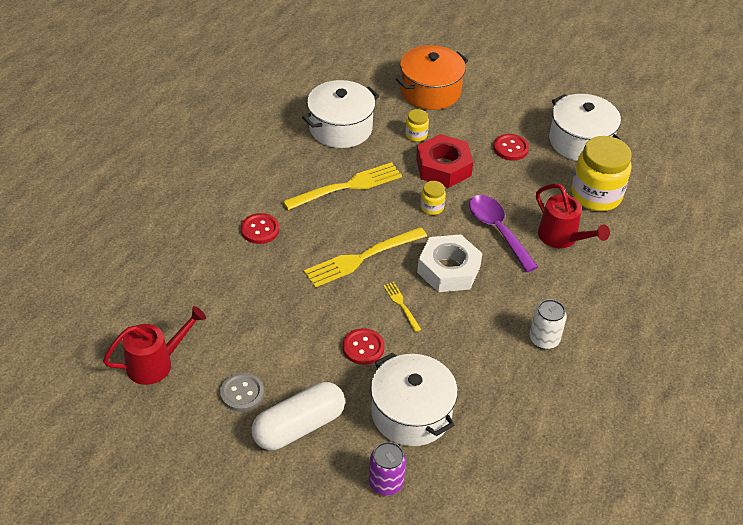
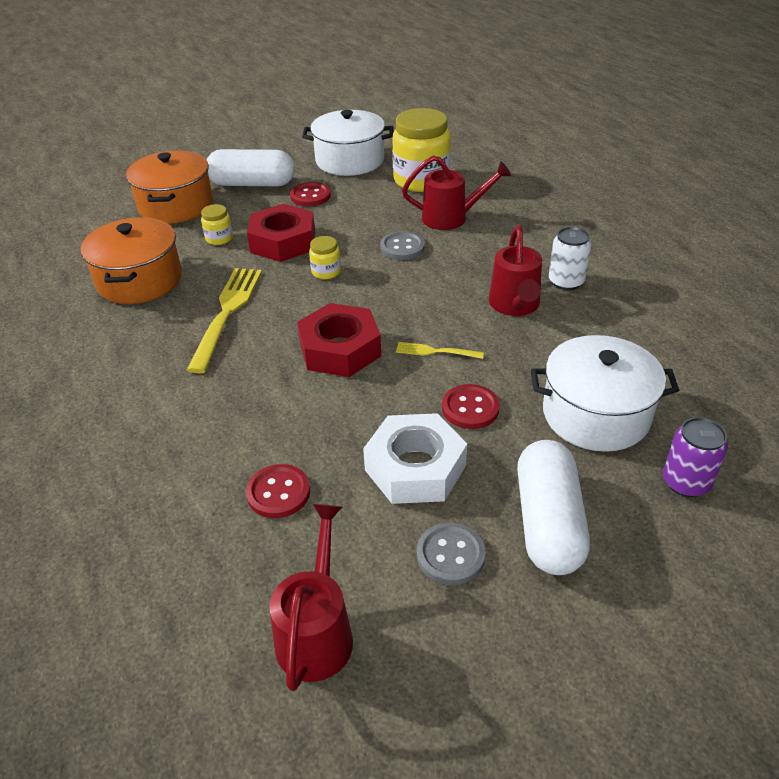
camera: 50 degrees left, 5 degrees down
(260, 230) = (204, 410): red button -> red button (278, 493)
(340, 128) = (139, 280): white pot -> orange pot
(362, 258) = (340, 349): yellow fork -> red nut
(448, 269) = (420, 298): white nut -> white nut (415, 468)
(487, 323) = (515, 306): none -> red watering can
(494, 110) = (252, 184): none -> white capsule
(497, 230) = (402, 247): purple spoon -> grey button

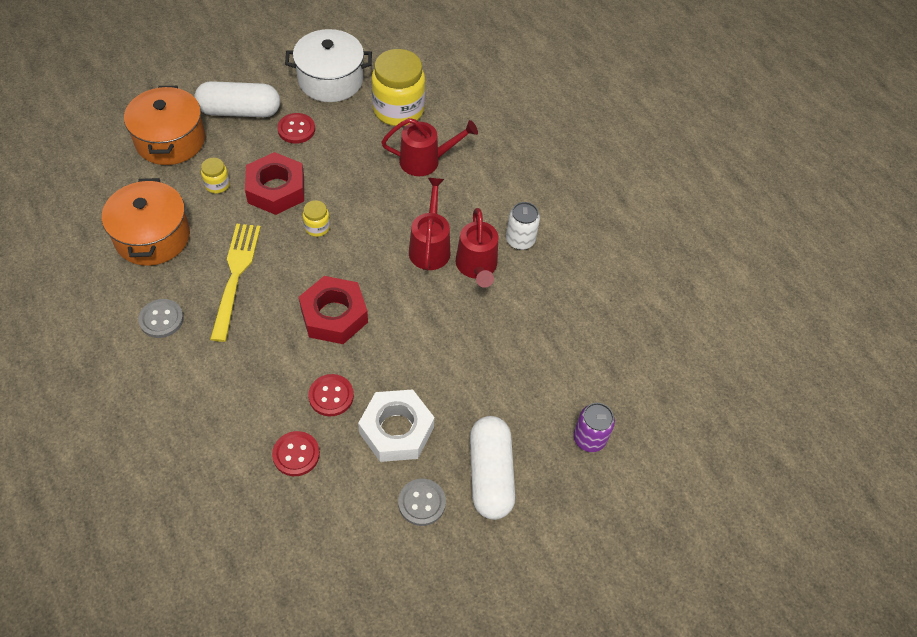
camera: 10 degrees left, 15 degrees up
(317, 630) = (332, 563): red watering can -> red watering can (430, 246)
(402, 247) = (382, 198): grey button -> grey button (161, 319)
(435, 351) = (411, 317): yellow fork -> none
(470, 408) = (438, 374): red button -> red button (331, 396)
(596, 414) = (532, 378): white pot -> none

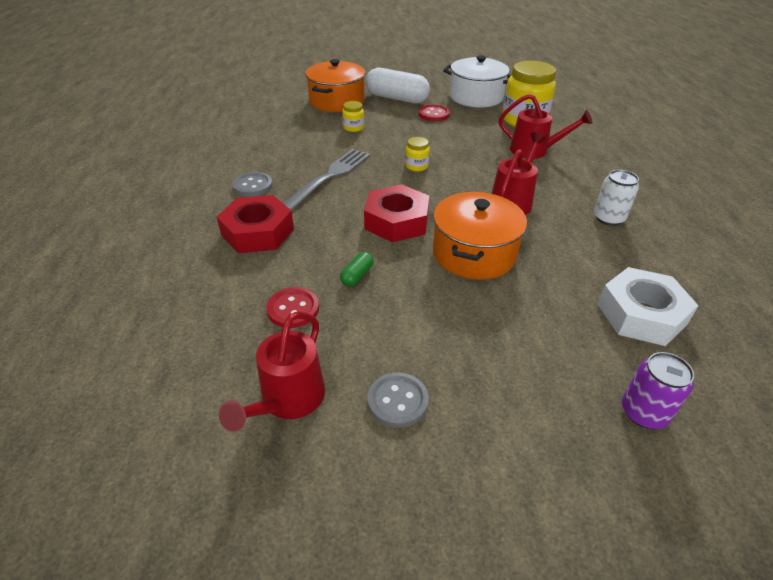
camera: 30 degrees right, 15 degrees down
(152, 236) = (285, 142): orange pot -> orange pot (474, 253)
(235, 276) = (330, 177): yellow fork -> grey fork
(276, 189) = (397, 139): red nut -> red nut (258, 232)
(331, 396) = (357, 275): red button -> green capsule
(396, 430) = (406, 323): white nut -> white nut (641, 314)
(477, 267) = (554, 225): red watering can -> red watering can (288, 401)
(490, 474) = (495, 403): white capsule -> none

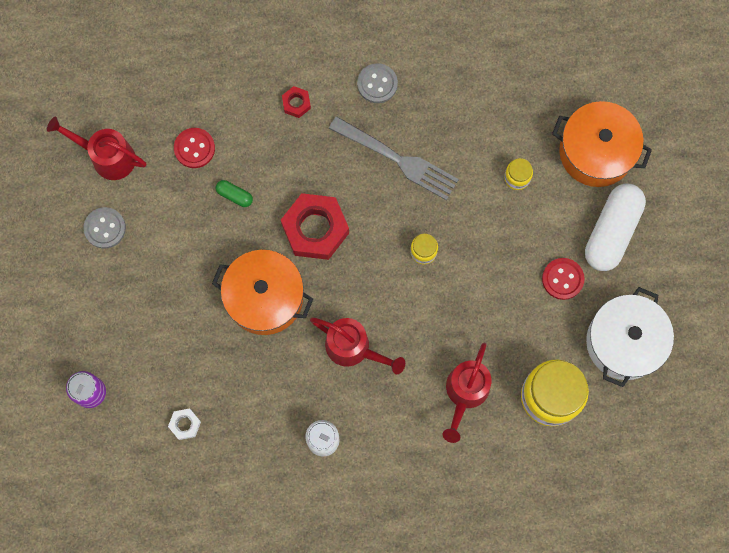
camera: 90 degrees right, 35 degrees up
(258, 232) = (296, 103): red nut -> red nut, size x0.46
(641, 314) = (185, 424): white nut -> white nut, size x0.46

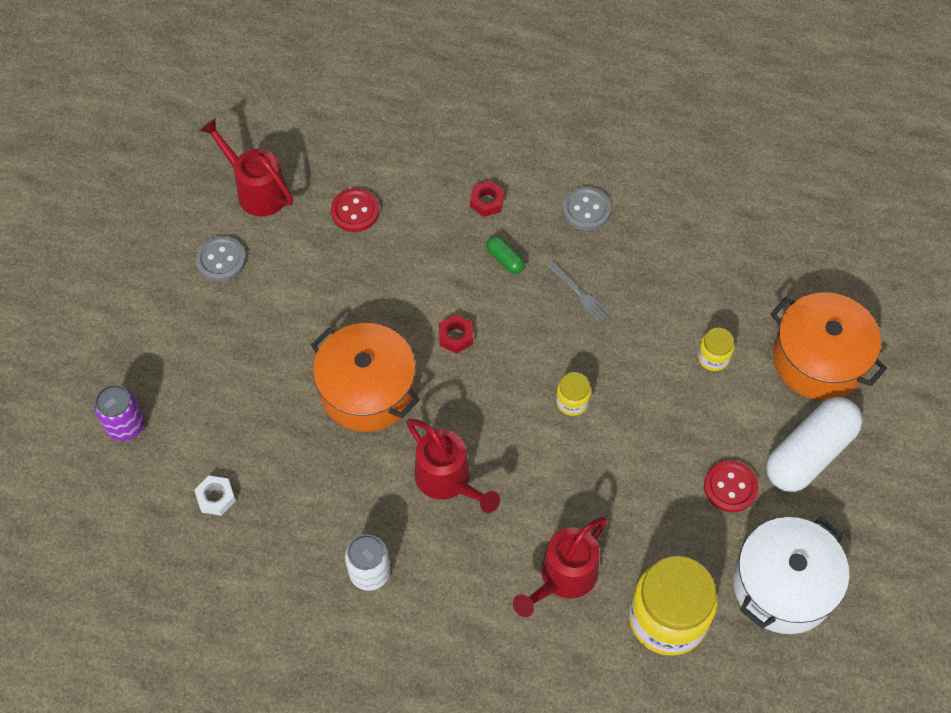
camera: 20 degrees right, 15 degrees down
(234, 195) = (379, 272): green capsule -> green capsule (505, 259)
(315, 229) = (455, 336): red nut -> red nut, size x0.46
(397, 159) = (579, 294): grey fork -> grey fork, size x0.49

